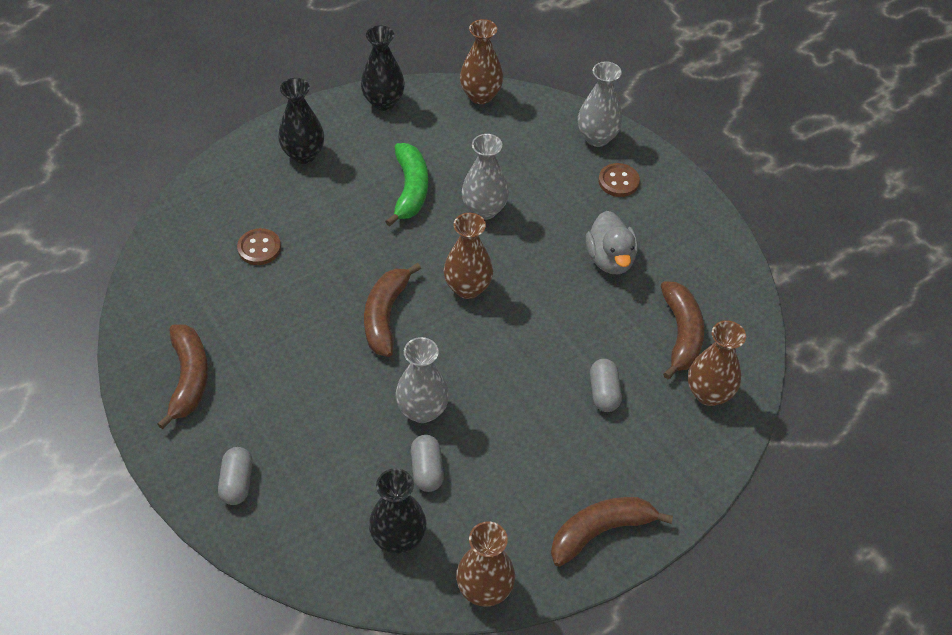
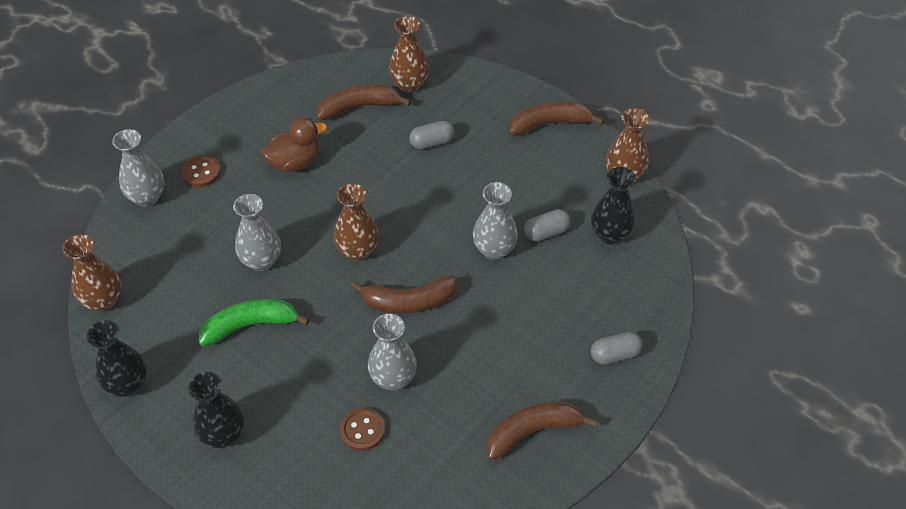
camera: 105 degrees left, 0 degrees up
(302, 283) = (393, 378): none -> grey vase
(600, 531) = (549, 124): brown banana -> brown banana turned 120 degrees clockwise
(610, 259) = (295, 162): grey duck -> brown duck

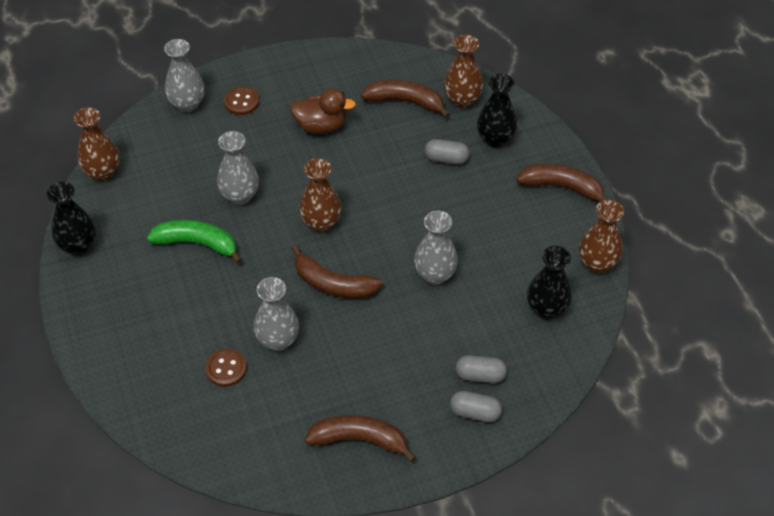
camera: 30 degrees right, 0 degrees up
(223, 435) = (121, 319): black vase -> black vase (495, 139)
(546, 232) = (490, 281): grey capsule -> grey capsule (480, 375)

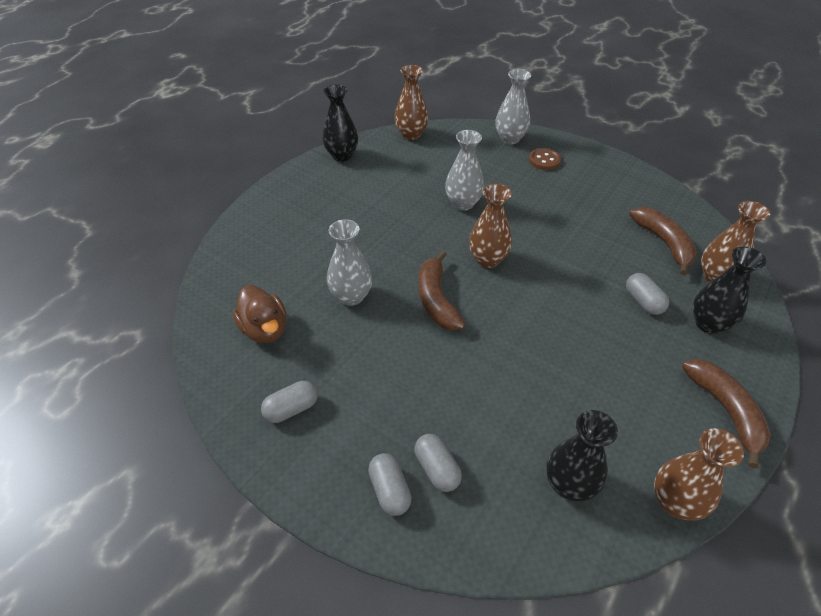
camera: 55 degrees right, 5 degrees down
(197, 243) = (398, 205): green banana -> none
(226, 368) = (299, 281): brown button -> none
(321, 126) = (576, 209): brown duck -> brown duck (265, 329)
(360, 439) = (291, 409): brown banana -> grey capsule
(435, 274) = (515, 364): grey vase -> none

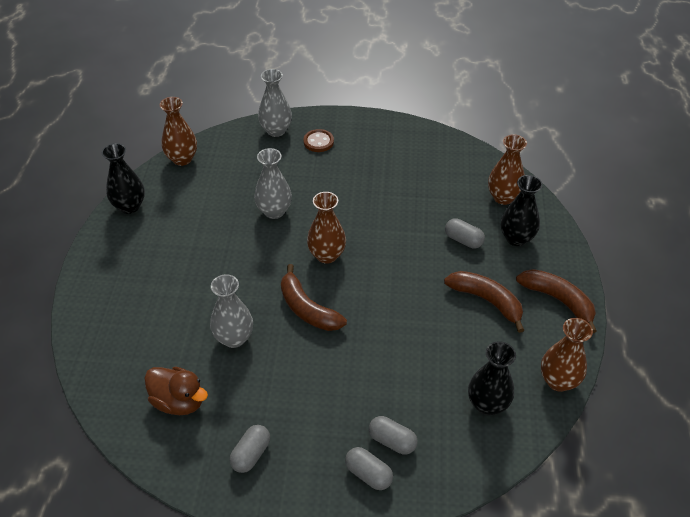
camera: 30 degrees left, 0 degrees up
(664, 243) = (453, 183): brown banana -> brown banana (487, 301)

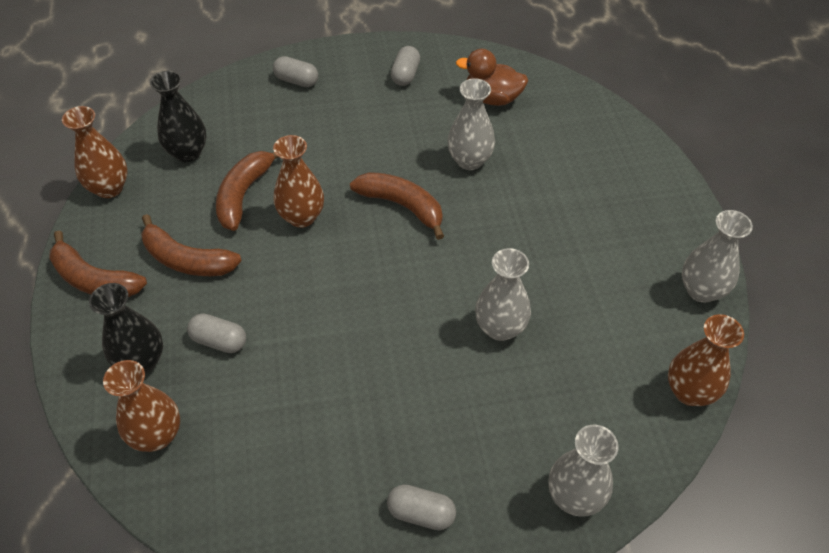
camera: 165 degrees right, 5 degrees up
(129, 206) = (701, 290): black vase -> grey vase
(318, 142) = (489, 487): brown button -> none
(326, 255) = (402, 277): brown vase -> brown vase (302, 217)
(392, 441) = (280, 107): grey capsule -> grey capsule (421, 513)
(437, 348) = (244, 194): none -> brown banana

